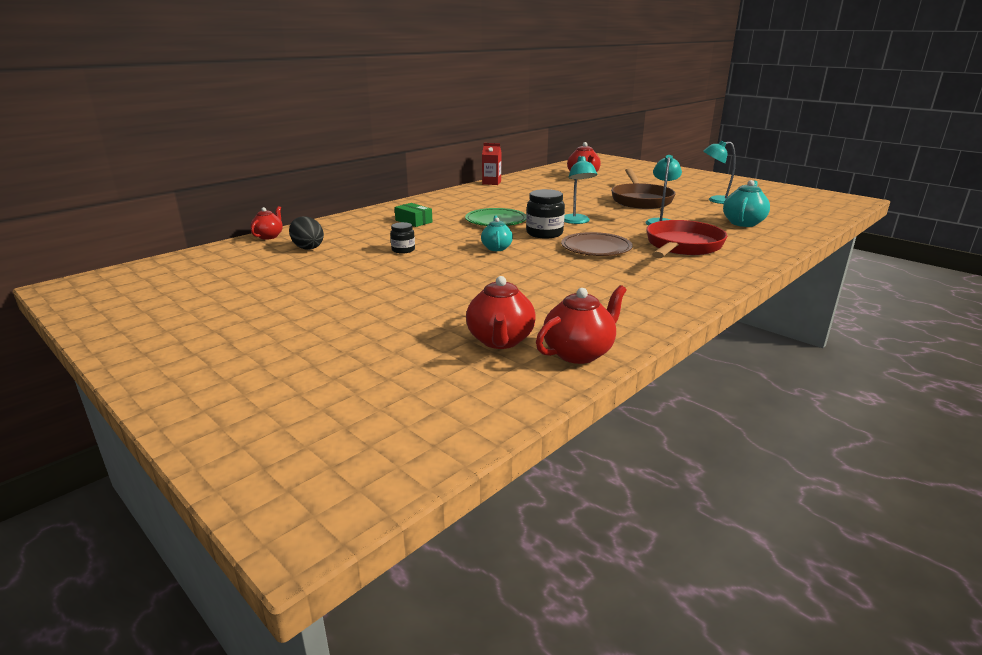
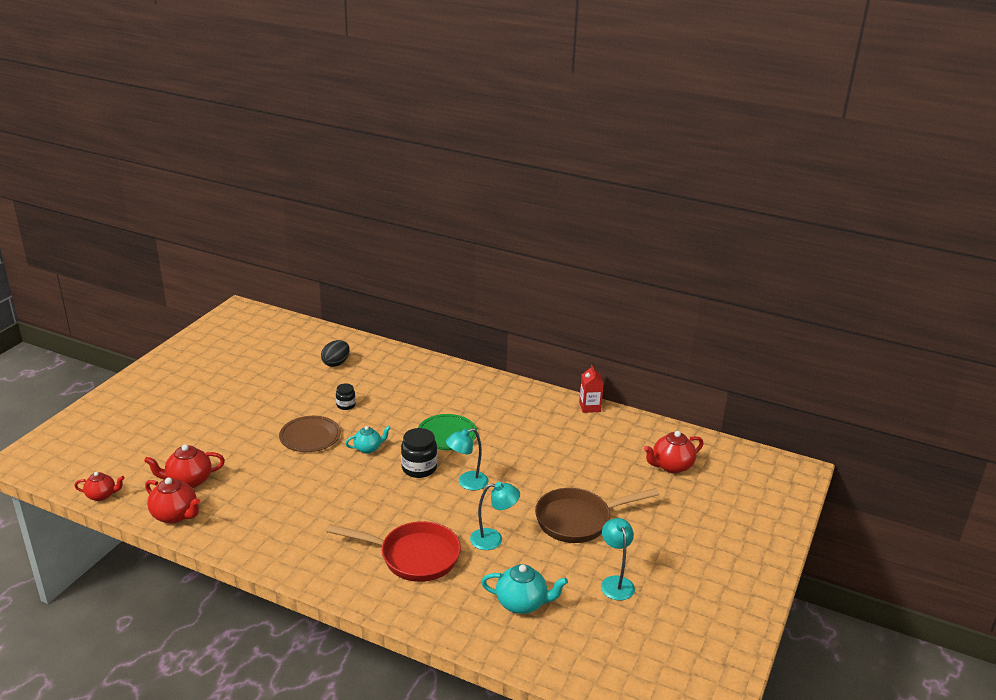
camera: 70 degrees right, 5 degrees up
(269, 236) = (355, 340): red teapot -> red teapot (102, 495)
(413, 221) = (423, 392): green box -> none
(596, 248) = (389, 503): brown plate -> brown plate (310, 436)

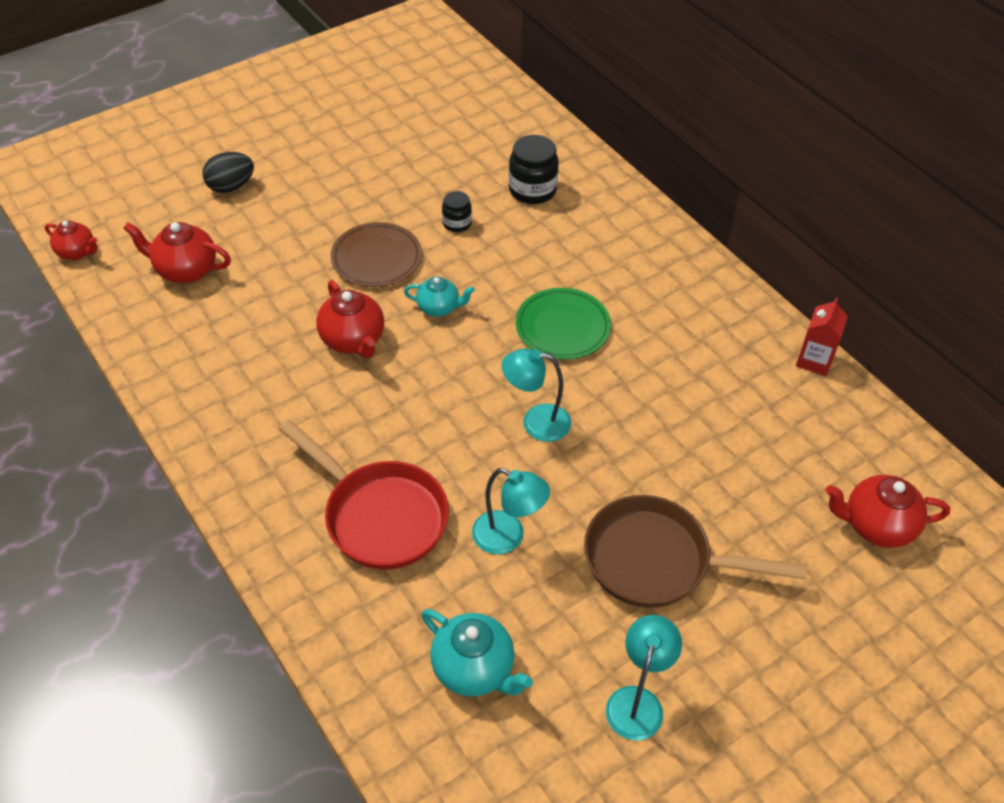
camera: 30 degrees right, 20 degrees up
(175, 515) = (137, 317): red teapot -> red teapot (353, 340)
(336, 363) = (490, 148): black egg -> black egg (231, 187)
(419, 468) = (485, 369): black jar -> black jar (532, 190)

